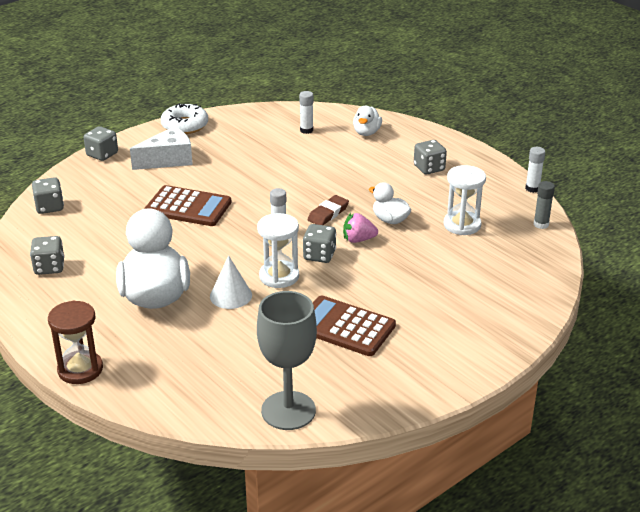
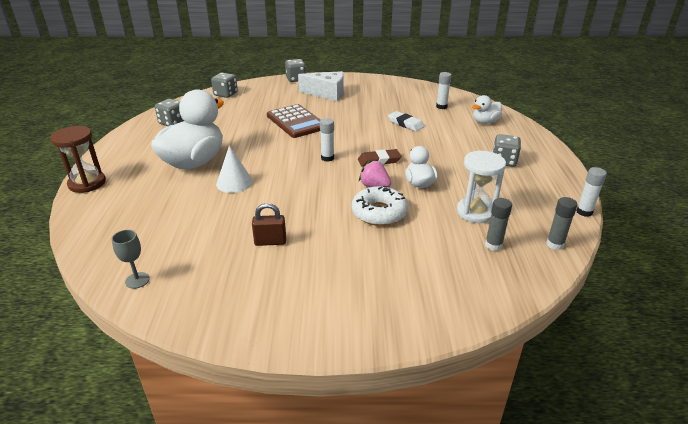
camera: 40 degrees right, 0 degrees up
(185, 125) = (366, 80): white donut -> white donut (379, 212)
(279, 276) = (283, 185): white hourglass -> none
(288, 410) = (137, 280): grey goblet -> grey goblet, size x0.44
(299, 164) = (405, 123): none -> white eraser
(319, 255) = (330, 184): grey dice -> none
(344, 327) = (270, 242): brown calculator -> brown padlock
(504, 245) = (493, 245): none -> grey glue stick

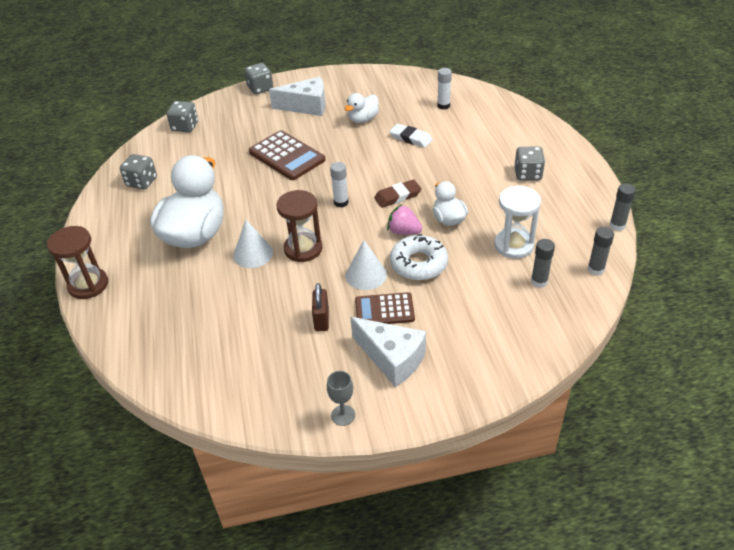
camera: 10 degrees left, 10 degrees up
(137, 280) = (208, 389): grey goblet -> grey goblet (343, 415)
(270, 242) = (321, 320): brown padlock -> brown padlock turned 75 degrees counterclockwise
(279, 185) = (303, 249): none -> brown hourglass
(323, 286) = (392, 358): none -> white cheese
(327, 213) = (366, 275): none -> white cone
(332, 243) = (384, 310): none -> brown calculator
(485, 122) = (496, 121): white duck -> white duck (363, 119)
(584, 212) = (617, 225): white glue stick -> grey glue stick

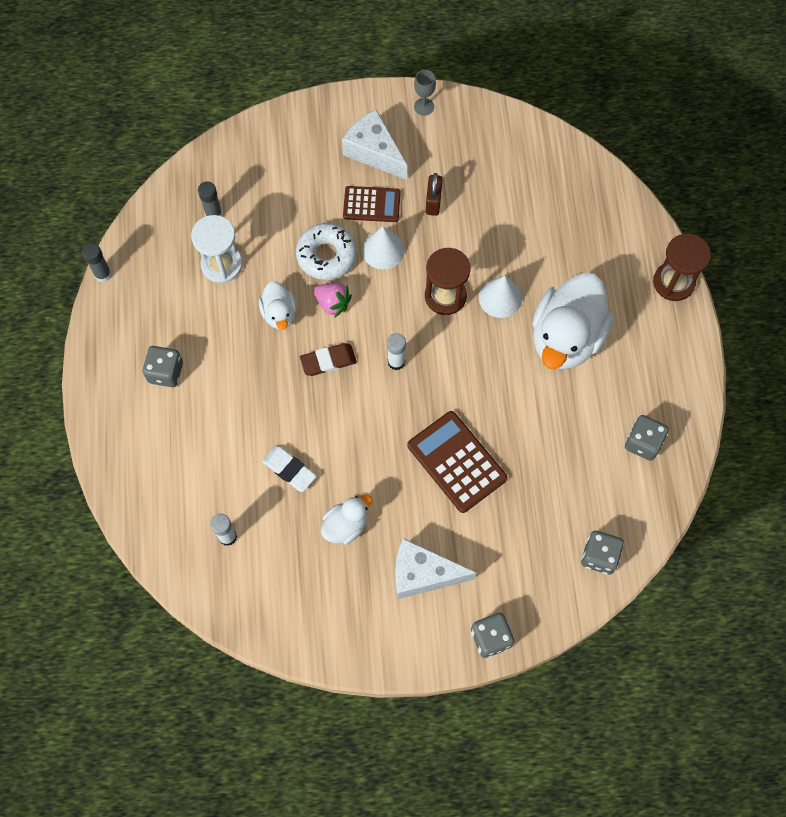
camera: 175 degrees left, 25 degrees up
(595, 269) = (153, 220): grey glue stick -> none

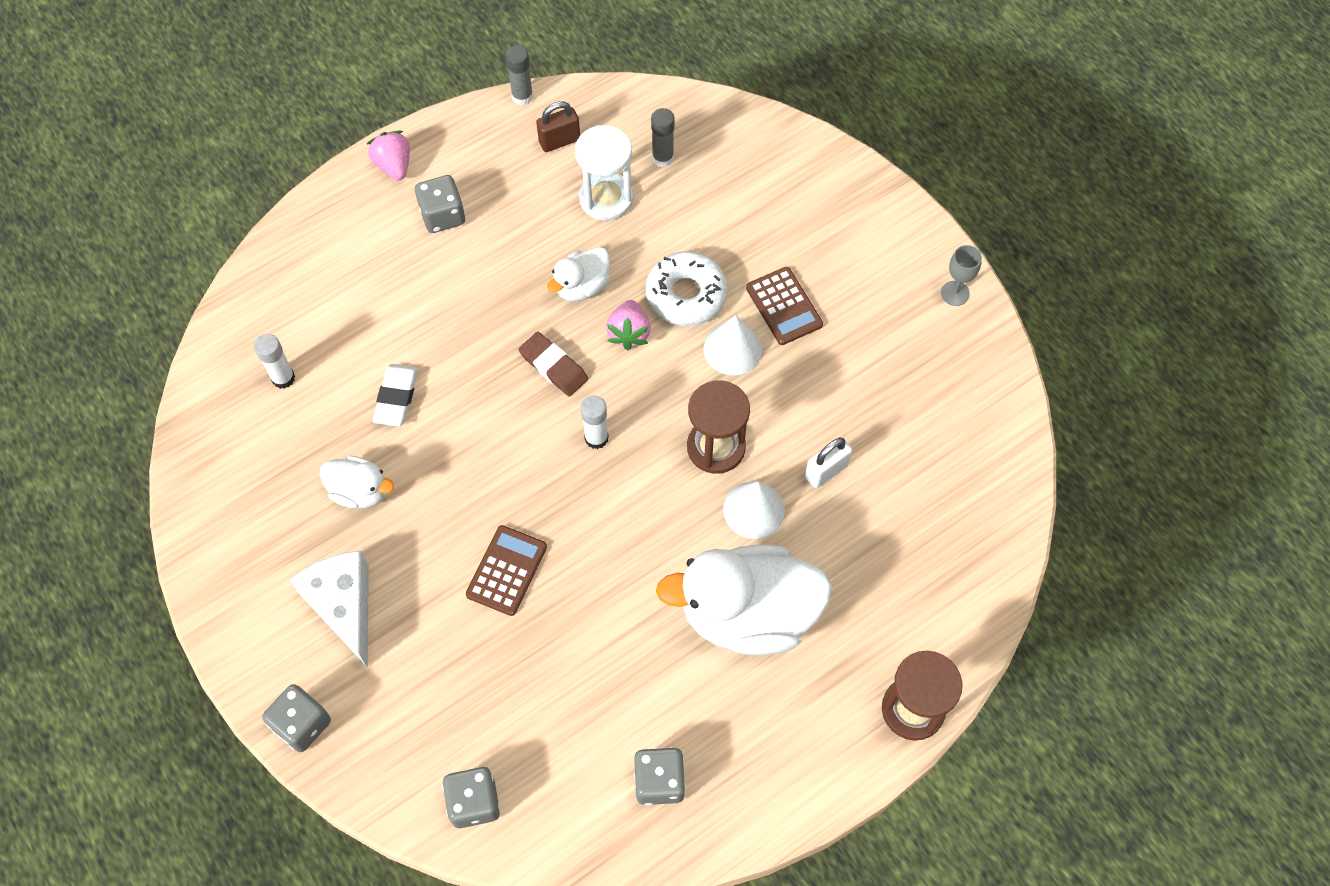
camera: 60 degrees right, 5 degrees down
(102, 384) = (394, 165): none -> pink strawberry
(374, 152) = (855, 273): white cheese -> none
(433, 202) = (832, 370): brown padlock -> brown padlock (559, 141)
(456, 462) = (506, 570): brown calculator -> brown calculator, size x0.66
(499, 244) = (826, 471): none -> white padlock

